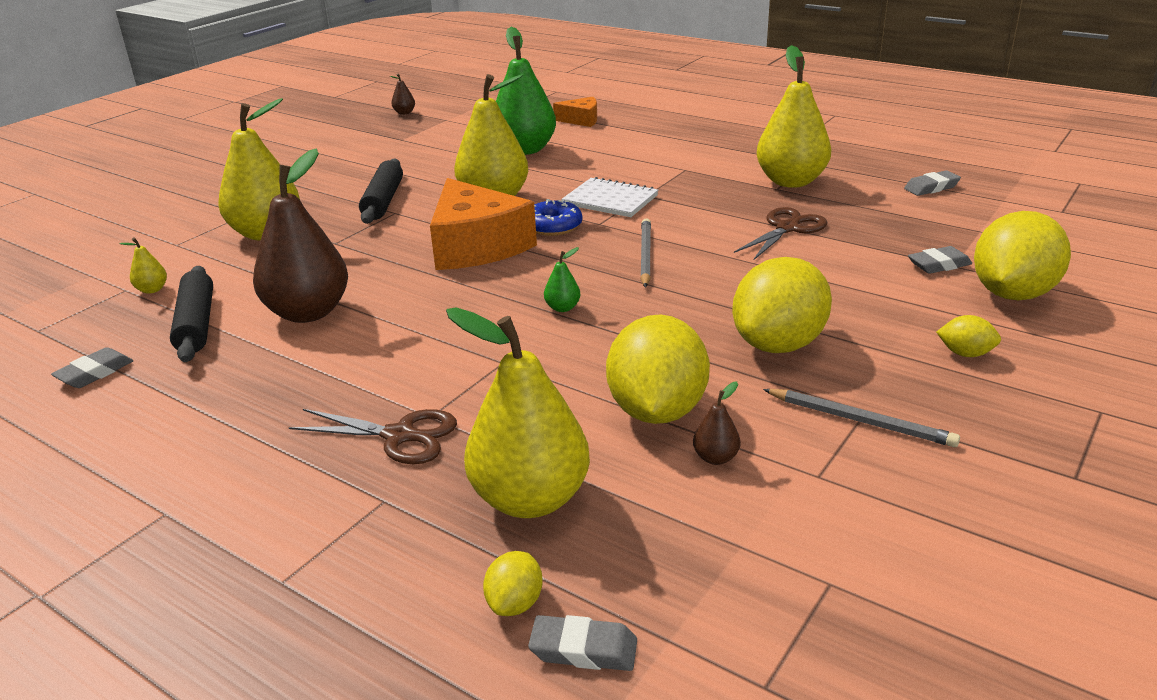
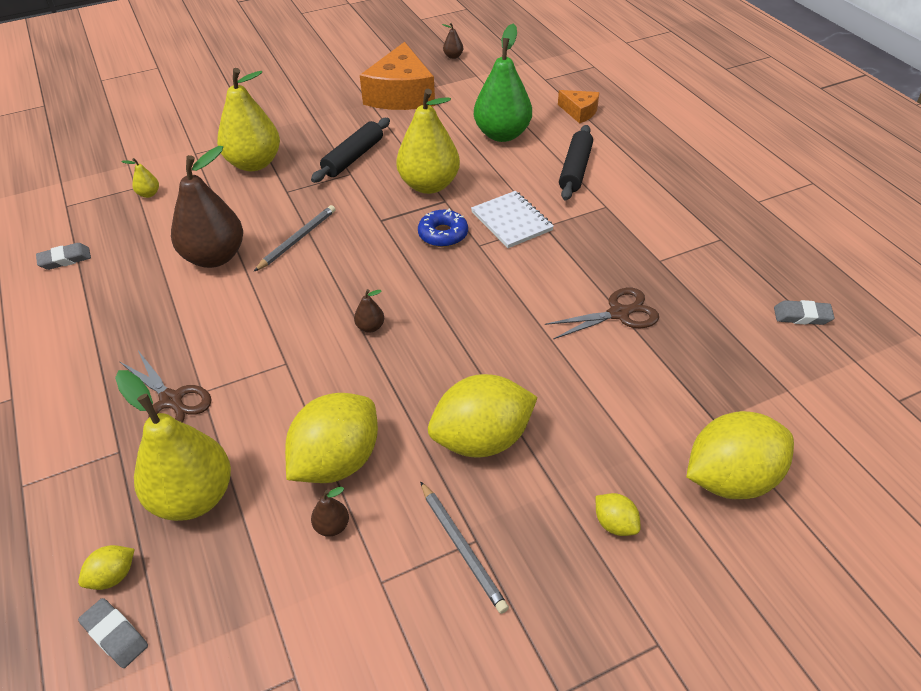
camera: 30 degrees right, 15 degrees up
(197, 324) = (147, 239): black rolling pin -> black rolling pin (575, 170)
(476, 246) = (372, 234): orange cheese -> orange cheese (401, 95)
(562, 308) = (370, 327): green pear -> brown pear
(645, 255) = (479, 296): grey pencil -> grey pencil (297, 239)
(791, 181) = (680, 257): yellow pear -> none
(939, 265) = (703, 414): grey eraser -> none

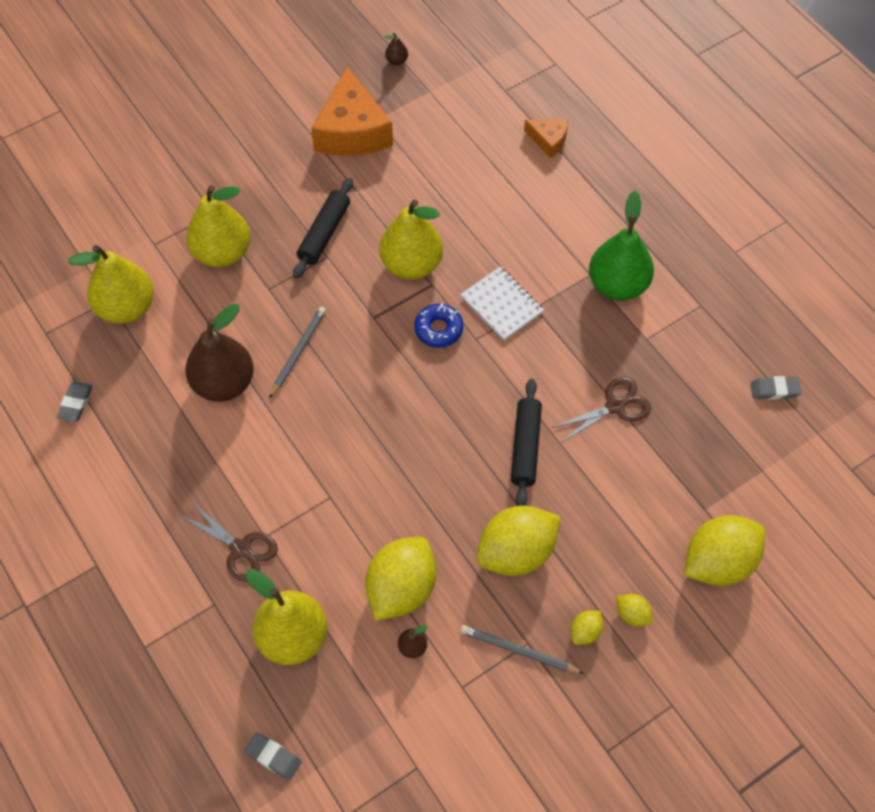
camera: 10 degrees left, 15 degrees up
(65, 259) = (76, 403): grey eraser -> grey eraser turned 45 degrees counterclockwise
(113, 576) = (253, 712): yellow lemon -> yellow lemon (585, 632)
(149, 194) = (126, 308): yellow pear -> yellow pear, size x2.49
(370, 327) = (395, 449): brown pear -> none
(462, 548) = (518, 651): grey pencil -> grey pencil turned 150 degrees clockwise
(502, 134) = (472, 183): green pear -> green pear (617, 285)
(575, 170) = (554, 228): black rolling pin -> black rolling pin (525, 447)

